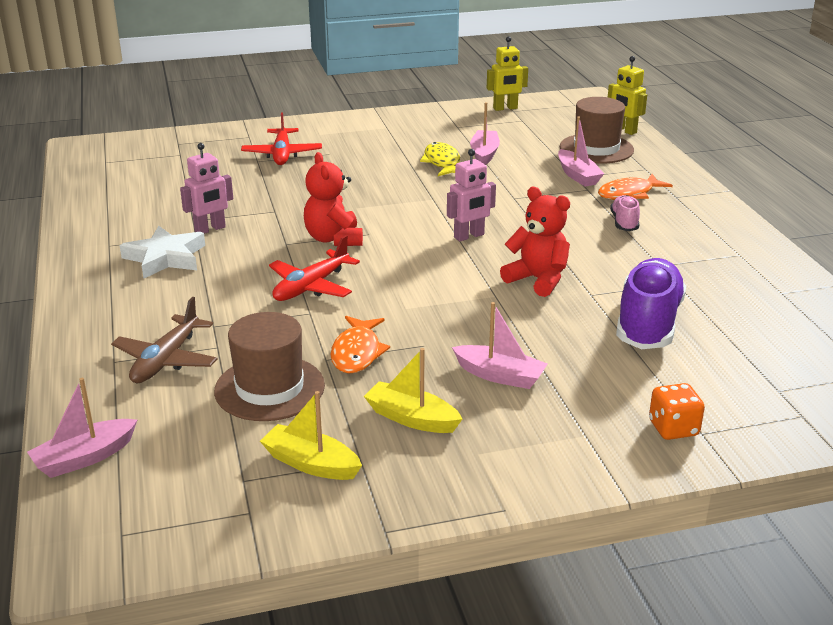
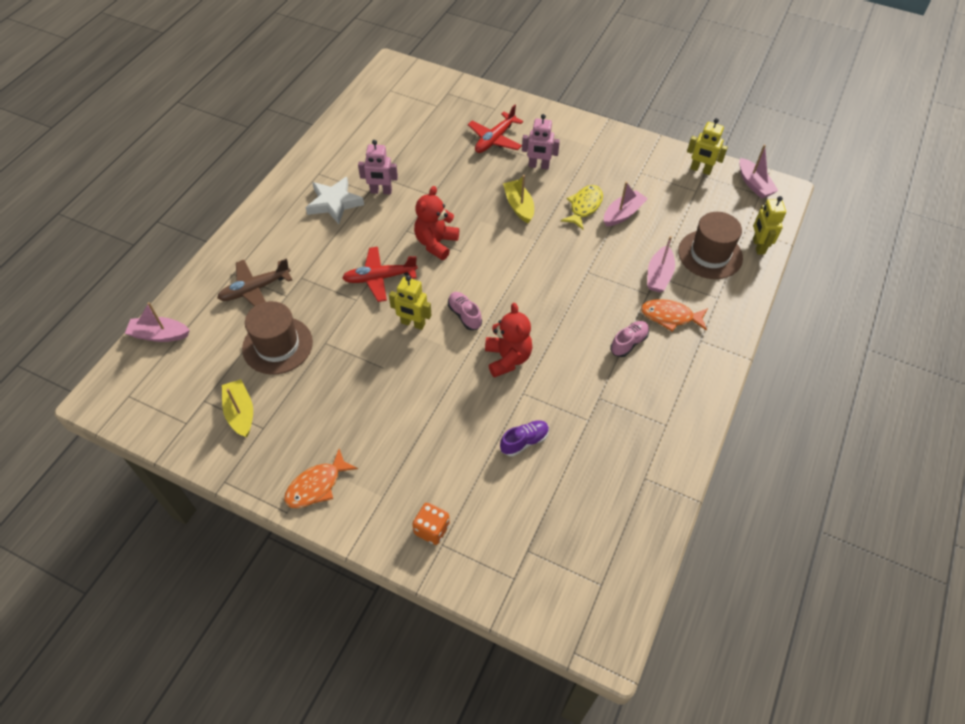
camera: 40 degrees right, 25 degrees up
(357, 353) = (344, 349): orange fish -> orange fish (317, 485)
(403, 301) = (413, 323): none -> yellow robot
(411, 418) = (316, 418): yellow boat -> yellow boat (519, 206)
(447, 272) = (464, 315): none -> pink shoe
(469, 236) = (515, 291): pink robot -> pink robot (538, 166)
(500, 376) = (393, 420): pink boat -> pink boat (754, 184)
(648, 323) = (524, 441): purple shoe -> purple shoe, size x0.50

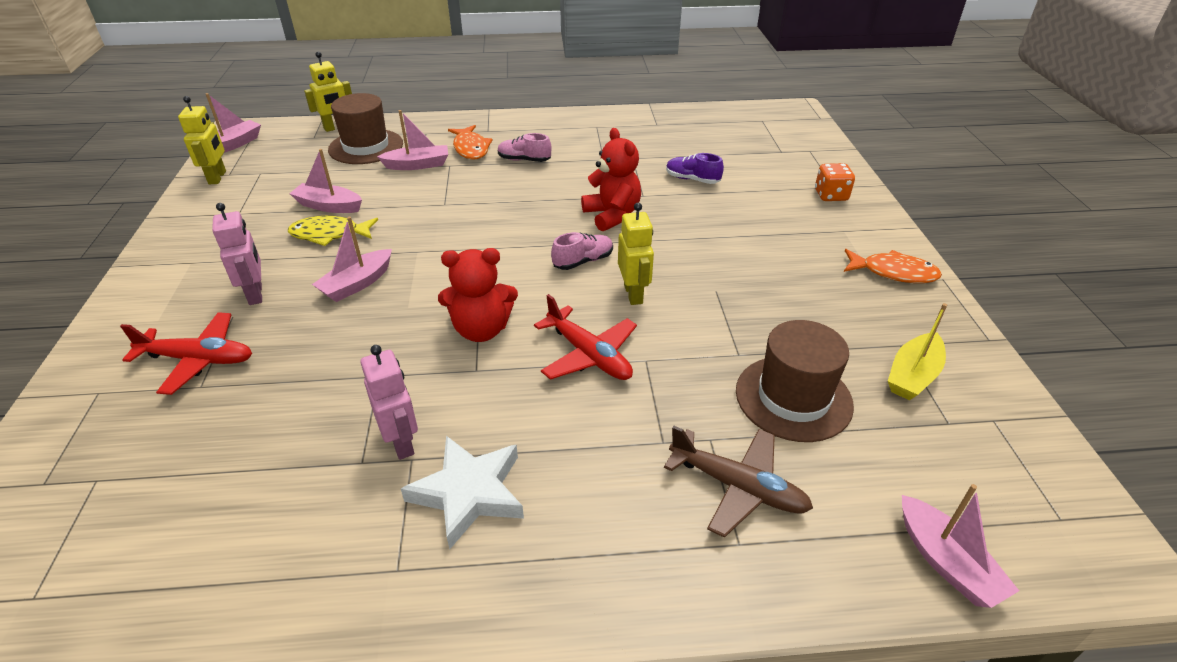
camera: 120 degrees left, 15 degrees down
(464, 315) = (583, 261): pink shoe -> pink shoe turned 150 degrees counterclockwise
(507, 358) = (612, 215): red teddy bear -> red teddy bear turned 105 degrees clockwise
(519, 206) = (357, 284): yellow boat -> pink boat

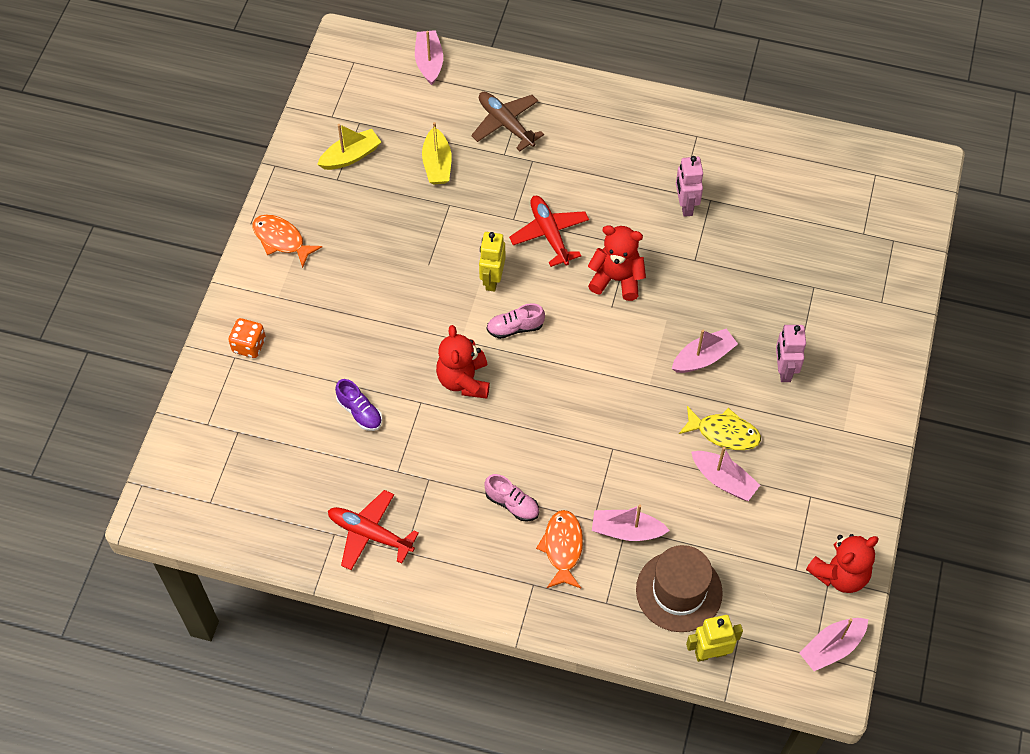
camera: 160 degrees left, 20 degrees up
(199, 359) = (818, 311): red plane -> red plane (369, 534)
(218, 177) = (839, 574): yellow robot -> red teddy bear
(469, 493) = (652, 163): white star -> none
(793, 398) = (437, 164): brown hat -> yellow boat

